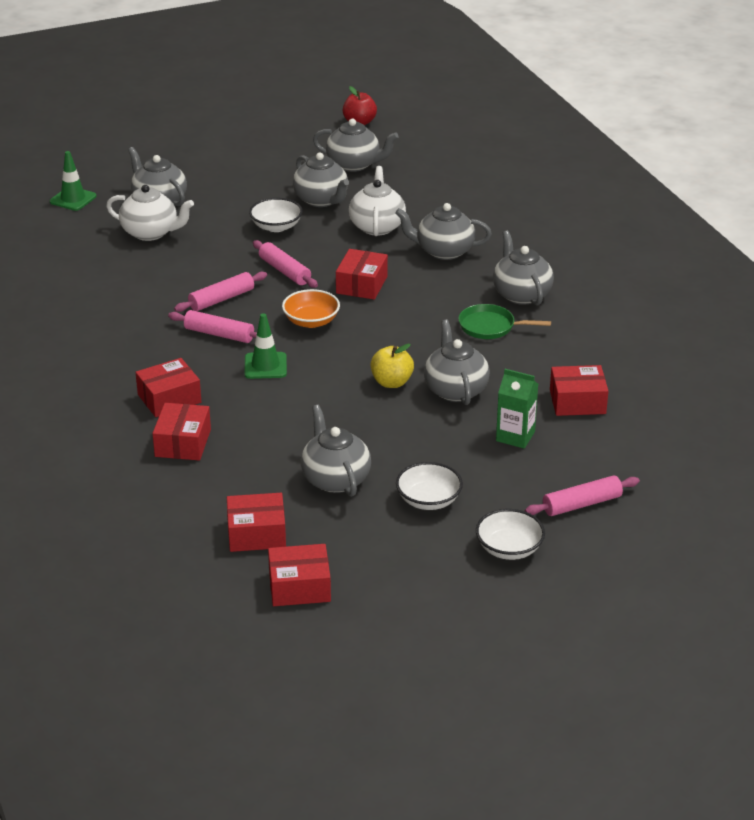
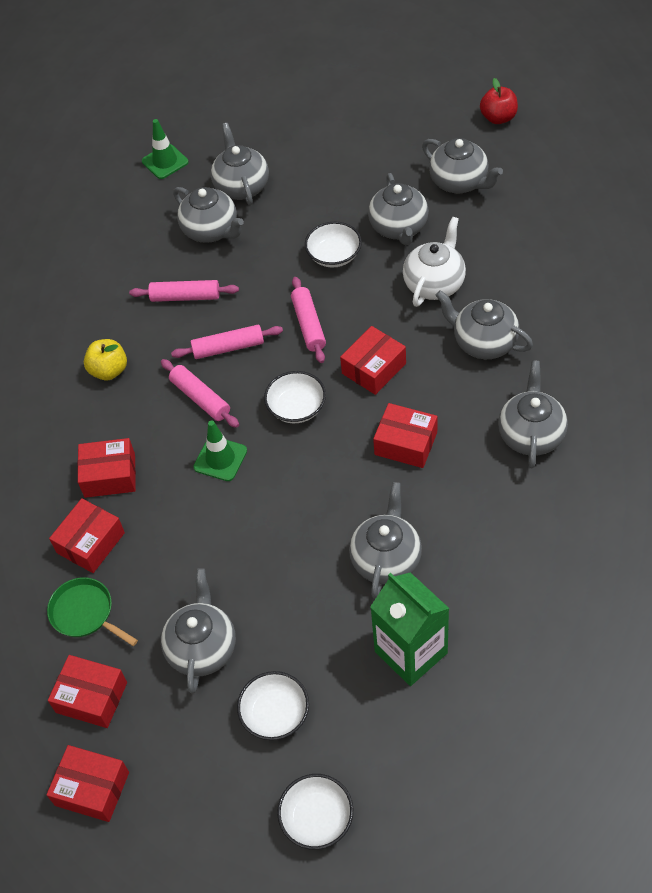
camera: 30 degrees right, 20 degrees up
(150, 232) = (211, 230): white teapot -> grey teapot
(311, 321) = (296, 407): orange bowl -> white bowl
(391, 382) = (328, 525): yellow apple -> yellow apple (109, 370)
(490, 326) = (472, 474): green pan -> green pan (85, 613)
(515, 436) = (411, 652): green carton -> green carton, size x1.54
(577, 402) = (504, 623): red box -> red box (405, 443)
(582, 504) = (426, 782): pink rolling pin -> pink rolling pin (185, 297)

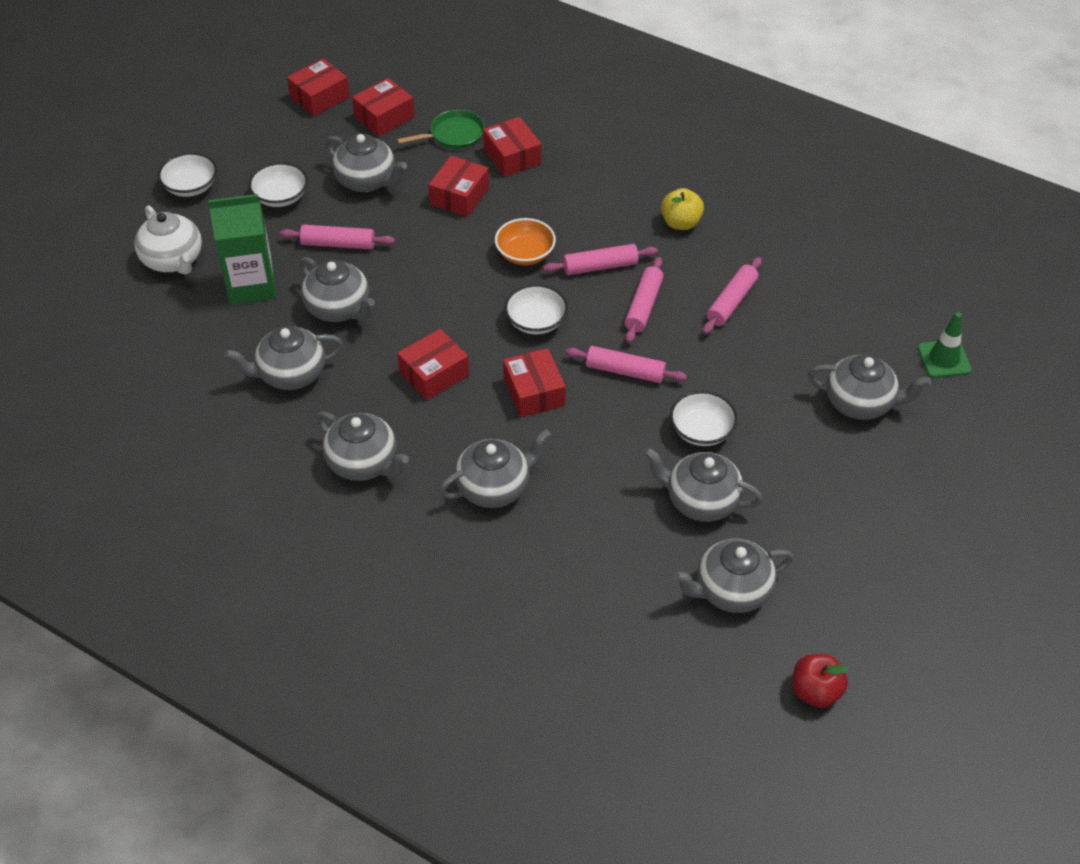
camera: 115 degrees right, 5 degrees down
(110, 475) = (567, 187): red box -> red box (459, 196)
(211, 230) = (810, 354): grey teapot -> grey teapot (291, 374)
(220, 459) = (525, 254): green traffic cone -> orange bowl
(306, 615) = (338, 244): none -> pink rolling pin
(434, 284) = (599, 489): white teapot -> white teapot (173, 260)

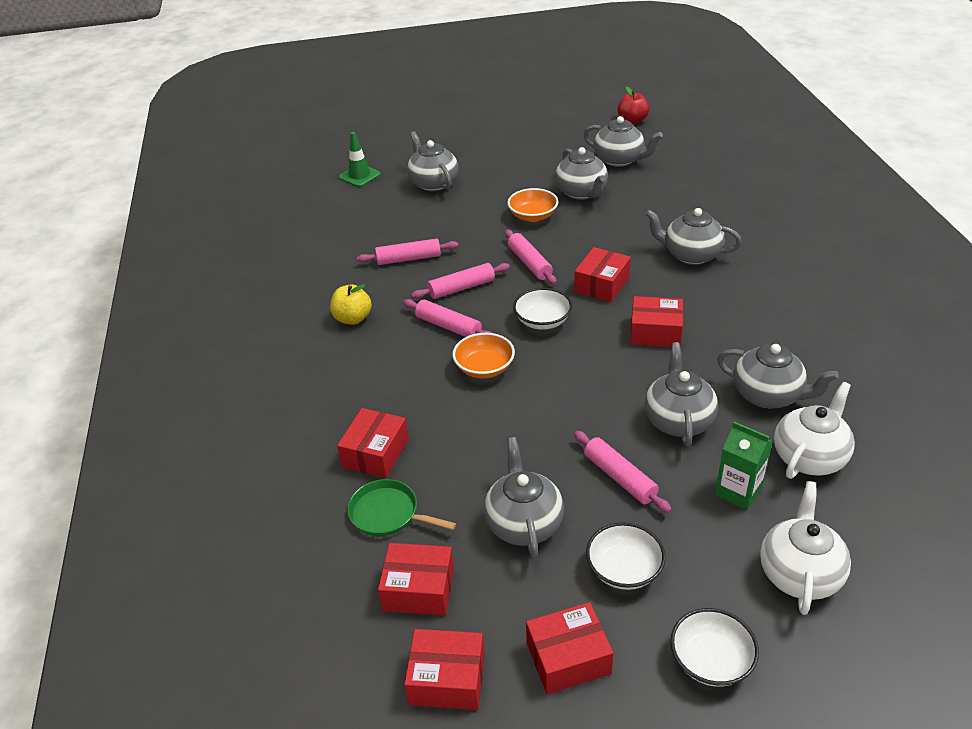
camera: 130 degrees left, 10 degrees down
(221, 342) = (809, 457): none -> white teapot
(251, 285) = (738, 492): green carton -> green carton, size x0.65
(363, 463) = (765, 311): grey teapot -> none
(459, 196) = (466, 448): red box -> red box (568, 658)
(701, 430) = (533, 216): white bowl -> orange bowl

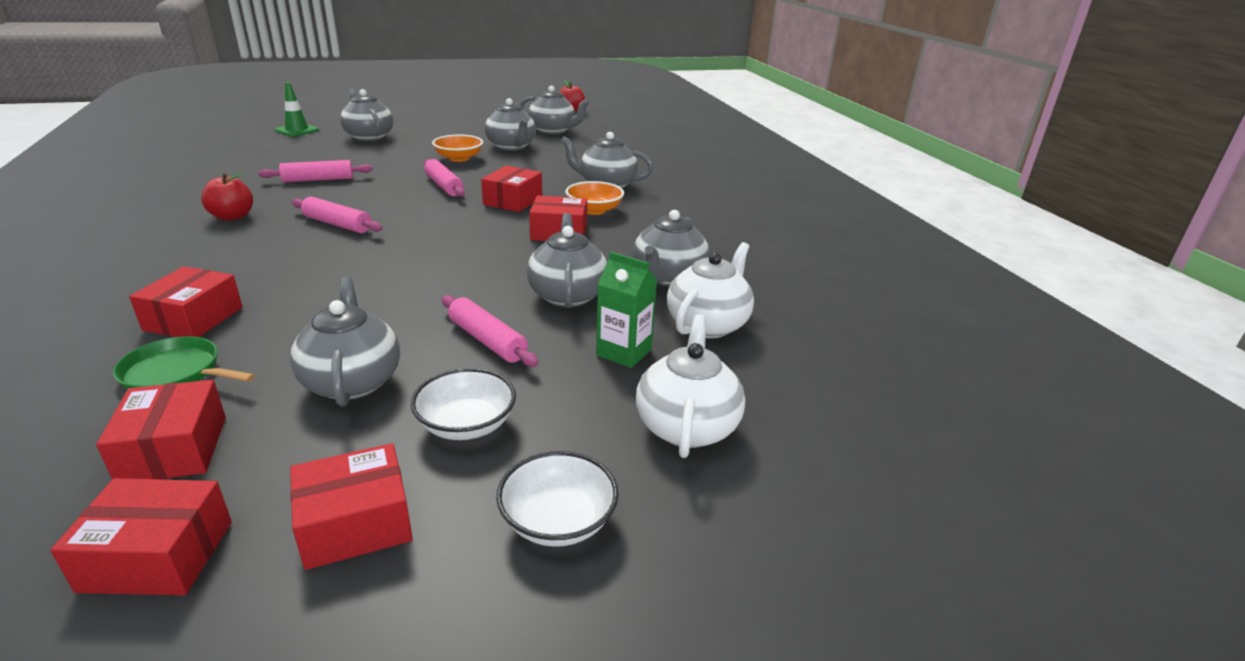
camera: 10 degrees left, 10 degrees down
(353, 318) = (232, 216): yellow apple -> red apple
(418, 589) = (174, 449): red box -> red box turned 75 degrees clockwise
(461, 288) = (365, 199): pink rolling pin -> none
(484, 368) = (363, 254): orange bowl -> orange bowl (594, 210)
(542, 321) = (442, 222): white bowl -> none
(768, 395) = (668, 277): grey teapot -> grey teapot turned 90 degrees clockwise

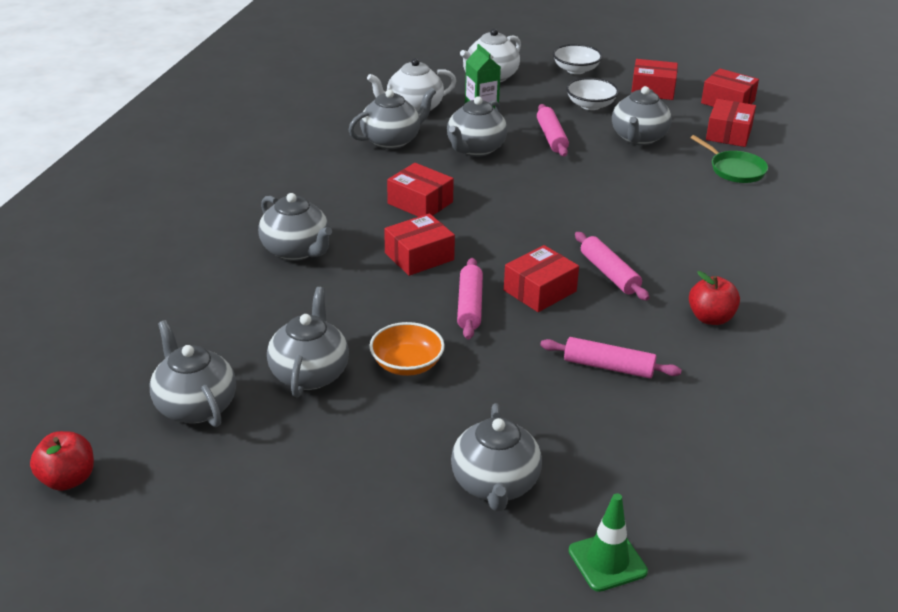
camera: 145 degrees left, 5 degrees up
(193, 319) = (731, 204): red box -> red box (540, 291)
(594, 210) = (357, 219): orange bowl -> none

